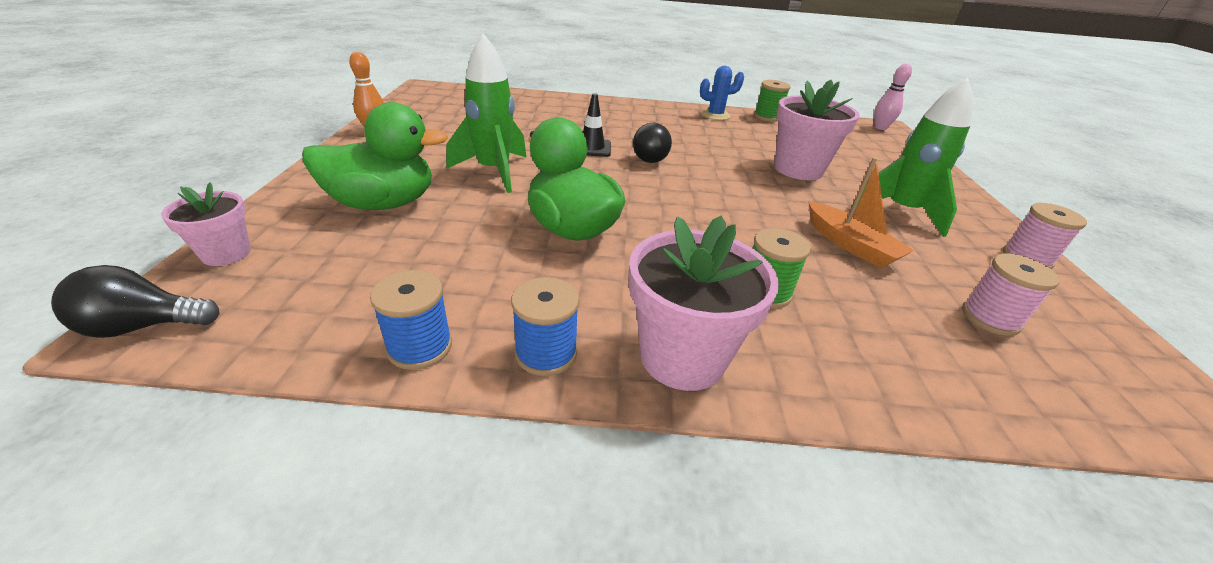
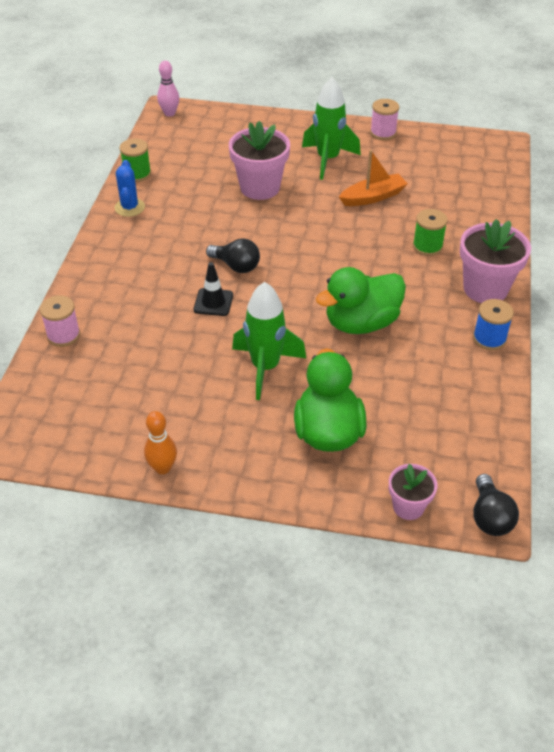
camera: 80 degrees left, 10 degrees up
(420, 347) = (491, 388): blue spool -> none
(990, 318) = (441, 172): pink spool -> pink spool (63, 335)

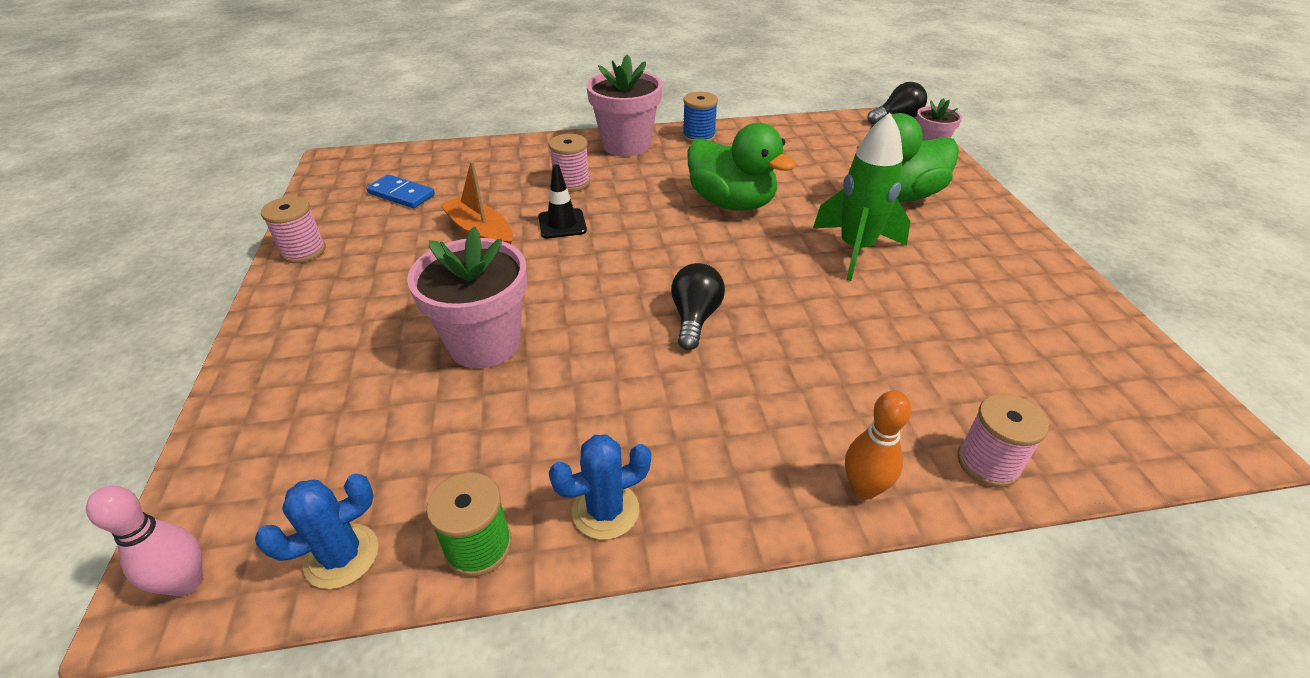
camera: 110 degrees left, 5 degrees down
(156, 144) = (341, 556): none -> blue cactus
(162, 468) = (1064, 283): orange bowling pin -> orange bowling pin (863, 488)
(213, 302) = (784, 319): black traffic cone -> black traffic cone (562, 224)
(328, 160) = (387, 289): green rocket -> none
(427, 246) = (571, 183): green spool -> pink spool
(440, 169) = (401, 194): none -> blue domino

